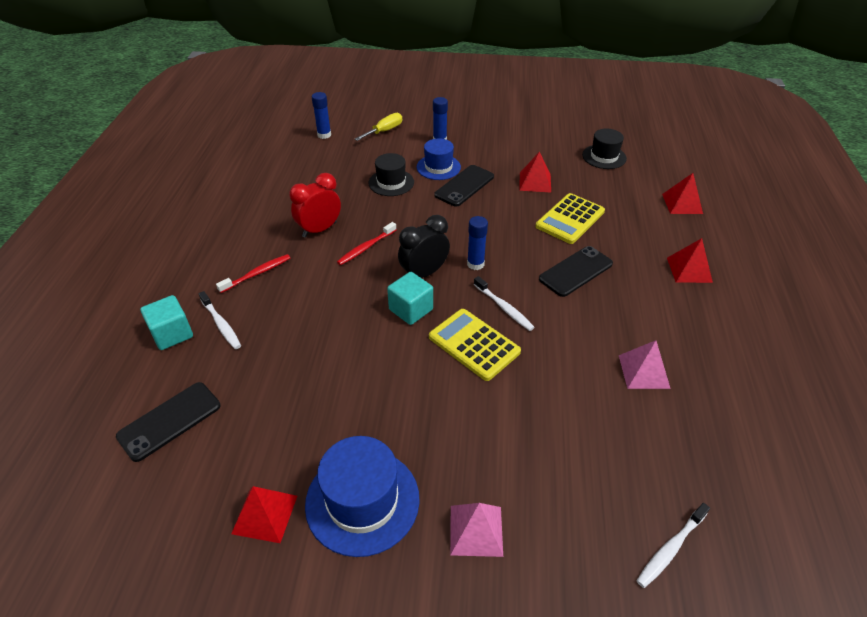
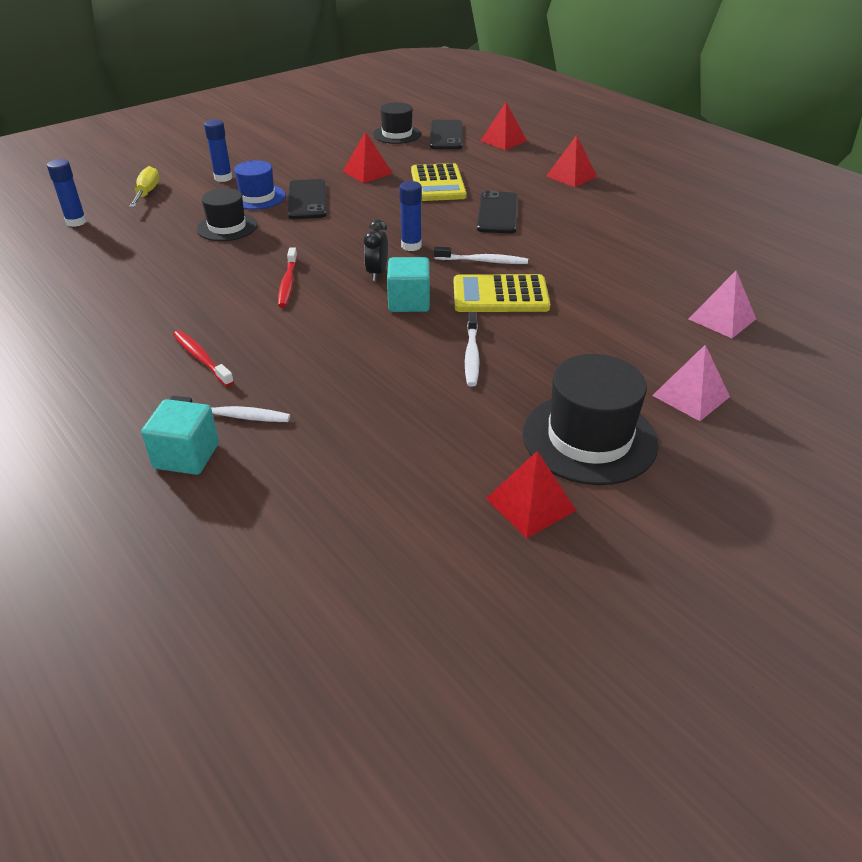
camera: 45 degrees left, 5 degrees down
(170, 421) = (316, 515): black phone -> black phone (446, 135)
(257, 274) = (201, 358): red toothbrush -> red toothbrush turned 45 degrees counterclockwise
(319, 229) = (211, 293): red clock -> none
(362, 501) = (589, 438): blue hat -> black hat
(424, 273) = (377, 273): black clock -> black clock, size x0.66
(643, 371) = (638, 245): pink pyramid -> pink pyramid (722, 319)
(670, 549) = (802, 324): white toothbrush -> white toothbrush (471, 355)

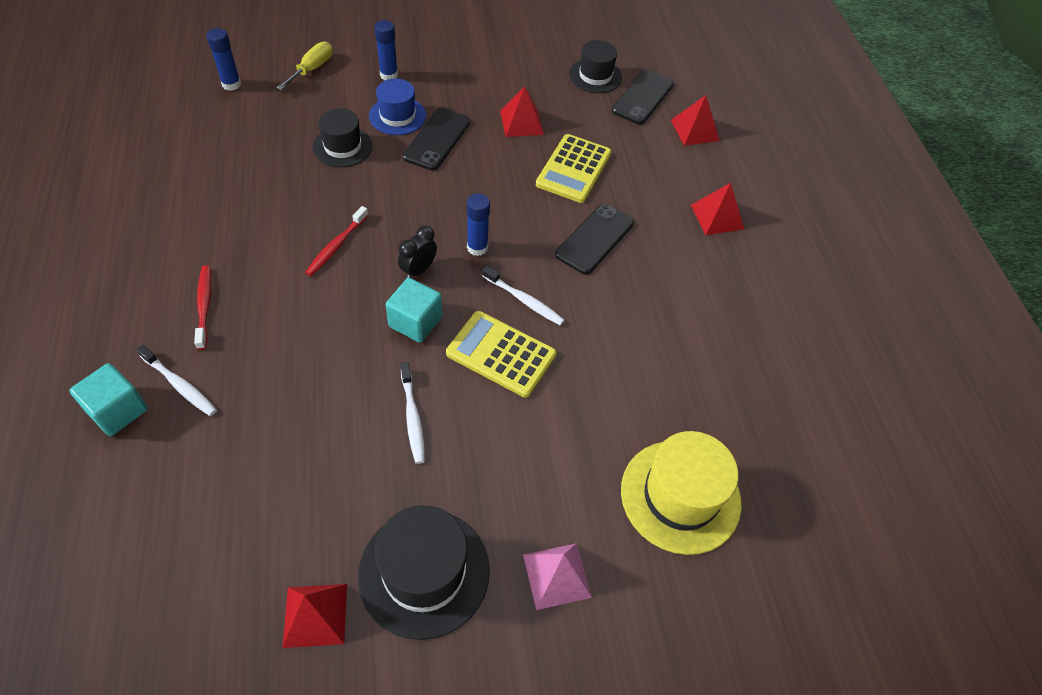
camera: 25 degrees right, 15 degrees up
(471, 355) = (412, 417): white toothbrush -> white toothbrush turned 45 degrees counterclockwise
(722, 319) = (680, 496): pink pyramid -> yellow hat

